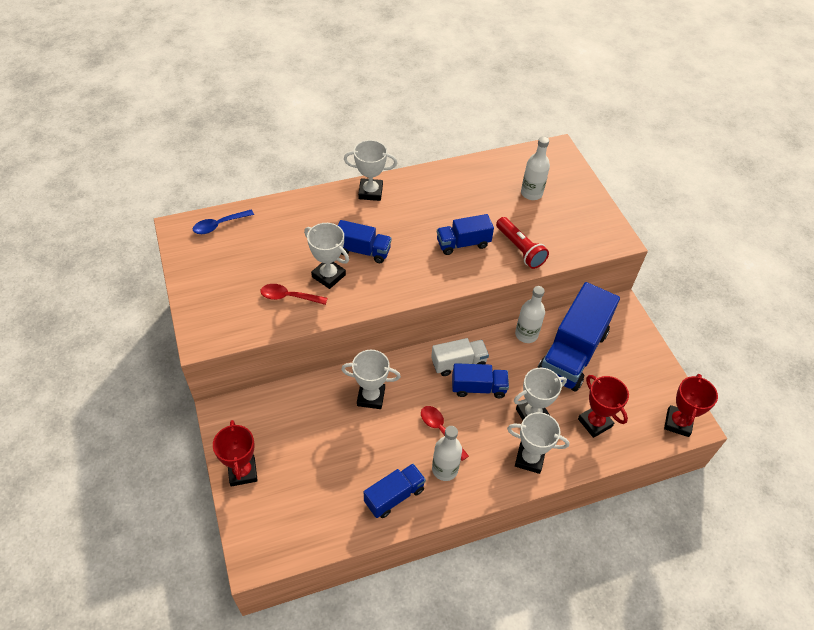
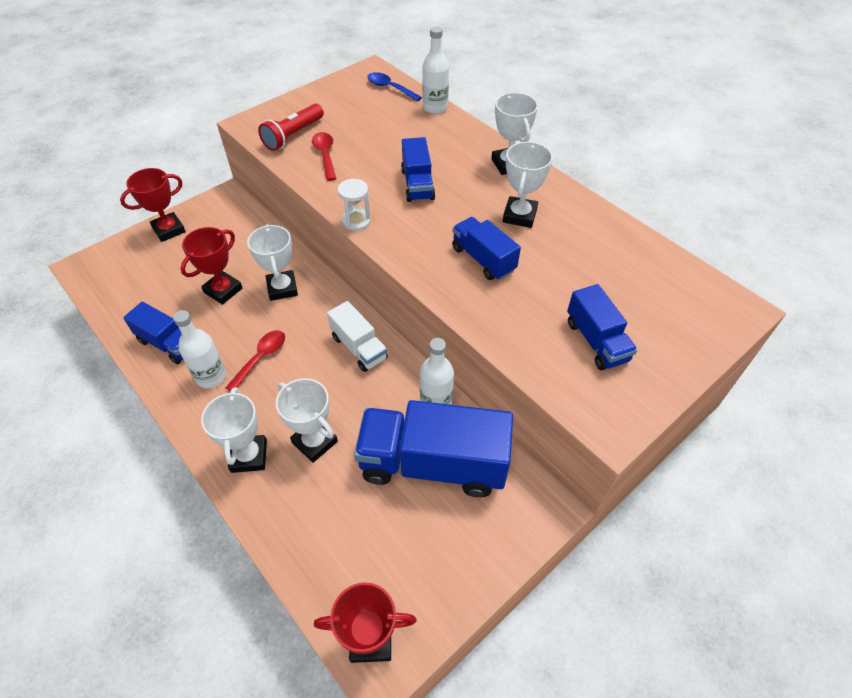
camera: 70 degrees right, 0 degrees up
(328, 276) = (367, 171): white trophy -> white trophy (519, 215)
(385, 300) = (356, 221): none -> white hourglass
(478, 388) = (332, 376): blue truck -> blue truck (596, 341)
(520, 249) = (511, 316): red flashlight -> red flashlight (293, 135)
(531, 193) = (624, 302): white bottle -> white bottle (435, 108)
(594, 422) = (329, 519): red trophy -> red trophy (223, 290)

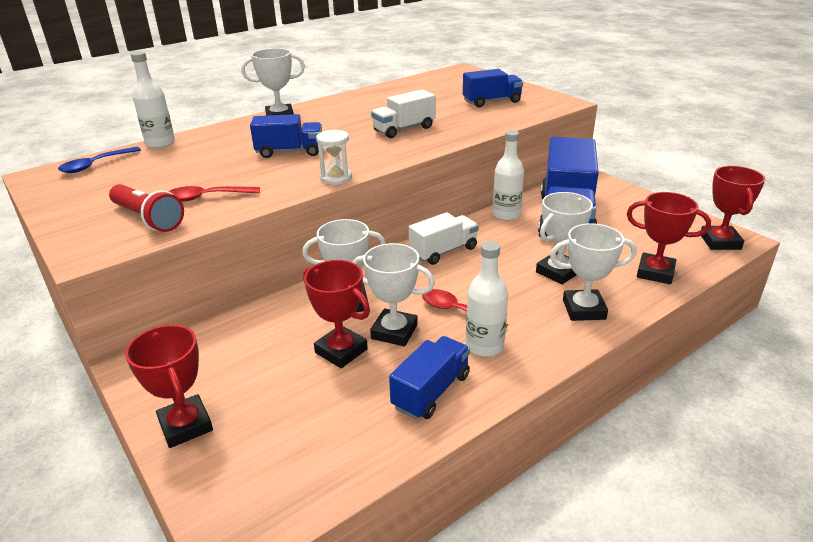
camera: 85 degrees left, 20 degrees down
(306, 538) = (655, 272): none -> red trophy
(483, 259) = (404, 129): blue truck -> white truck
(519, 215) = (352, 116): white trophy -> white trophy (394, 332)

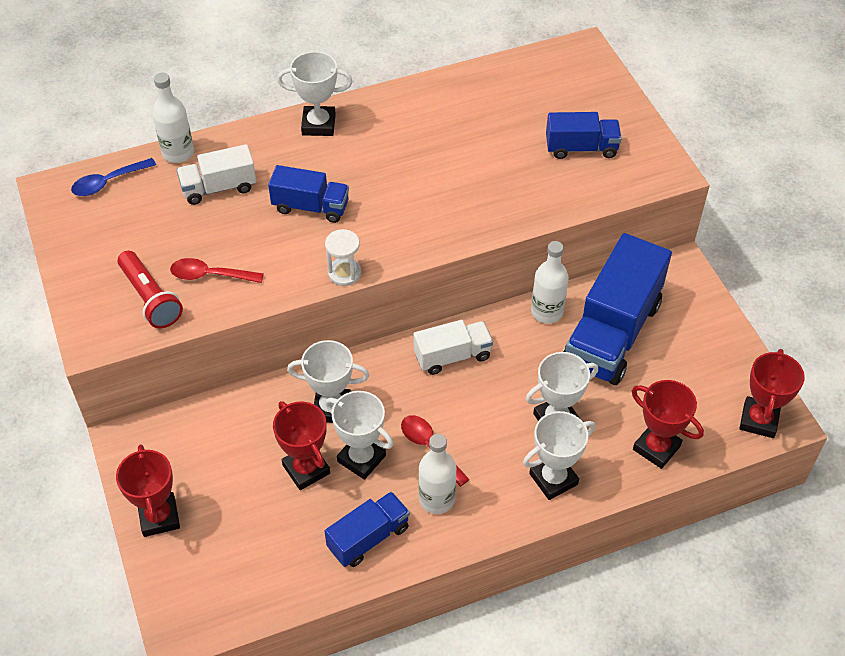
camera: 15 degrees right, 20 degrees up
(404, 129) = (450, 189): white truck -> white truck (219, 188)
(584, 309) = (553, 479): white trophy -> white trophy turned 45 degrees counterclockwise

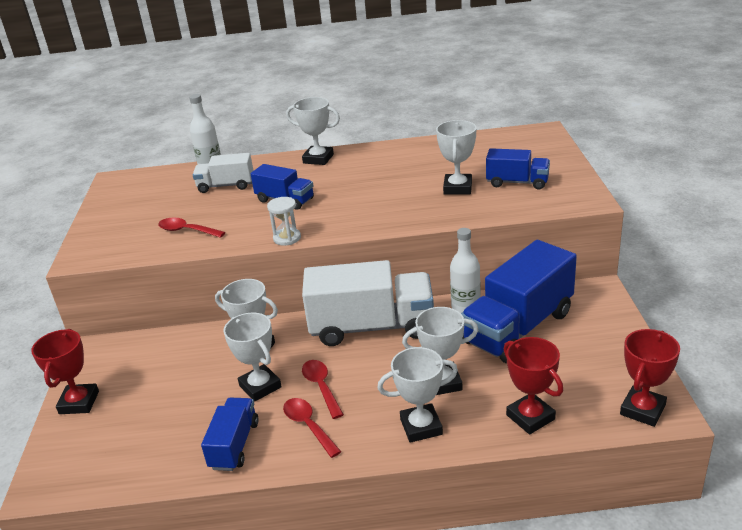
camera: 20 degrees right, 20 degrees down
(108, 182) = (153, 178): blue spoon -> none
(150, 298) = (136, 239): red flashlight -> none
(306, 469) = (211, 387): red trophy -> none
(368, 538) = (234, 445): blue truck -> blue truck turned 60 degrees counterclockwise
(437, 499) = (308, 426): white bottle -> red spoon
(452, 356) = (371, 327): white truck -> white truck, size x1.88
(515, 164) = (457, 188): none -> white trophy

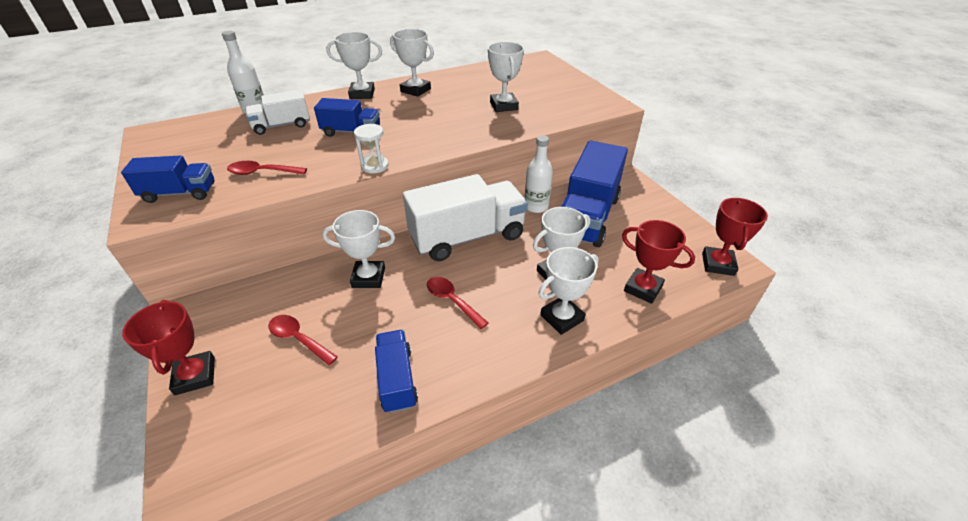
camera: 25 degrees left, 10 degrees up
(260, 386) = (392, 313): white trophy -> white trophy (415, 90)
(308, 426) = (460, 341): red spoon -> red spoon (298, 339)
(517, 182) = (549, 97): blue truck -> blue truck (180, 193)

